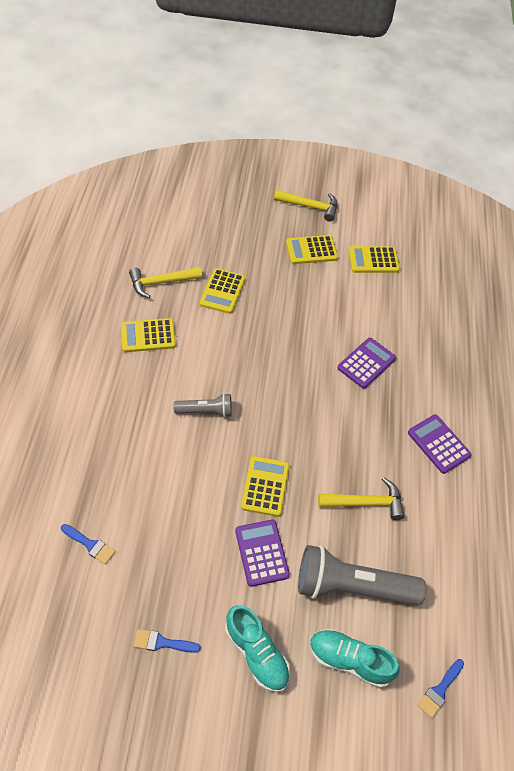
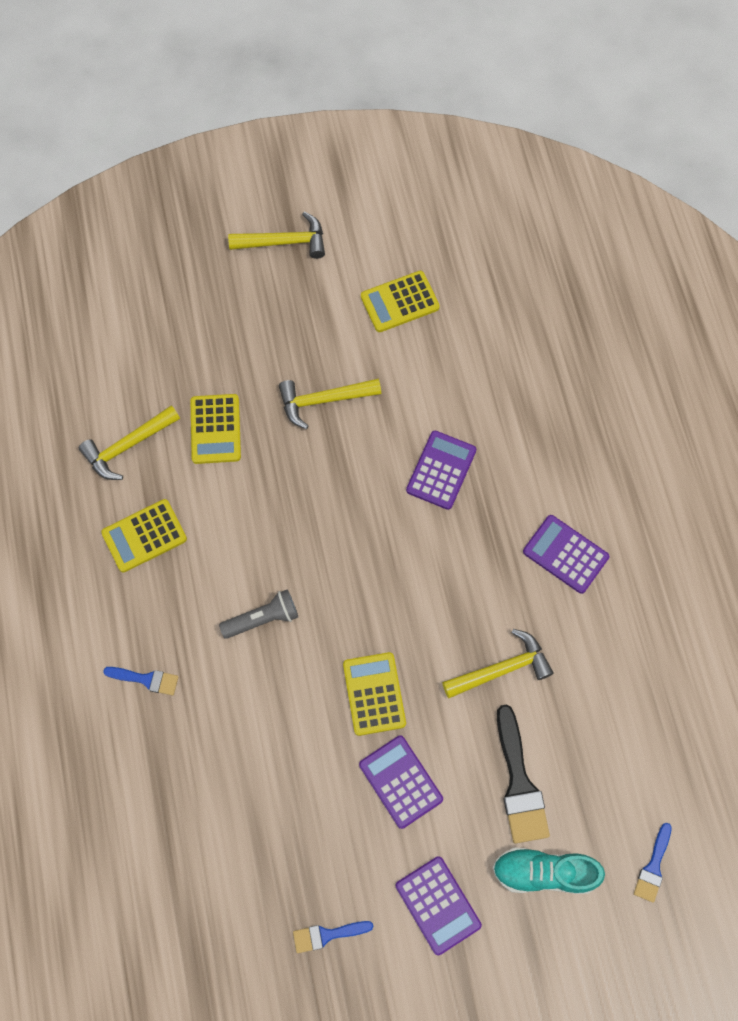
camera: 15 degrees left, 15 degrees up
(90, 544) = (194, 851): blue brush -> blue brush (146, 679)
(256, 653) = (438, 905): turquoise shoe -> purple calculator
(301, 298) = (323, 400): none -> yellow hammer
(311, 250) = (311, 317): yellow calculator -> none
(352, 587) = (519, 783): grey flashlight -> black brush

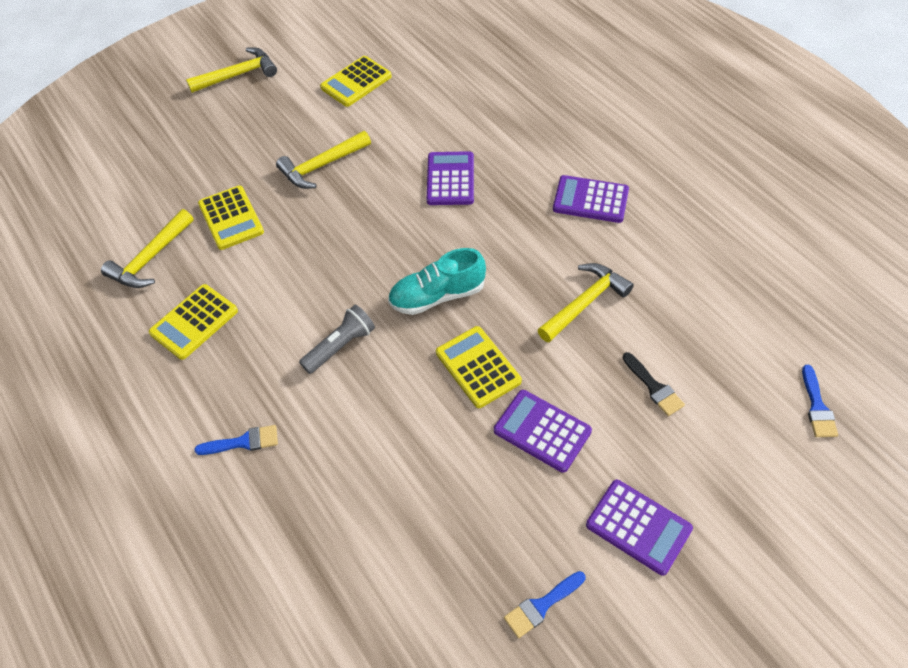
camera: 20 degrees left, 15 degrees down
(519, 783) = (654, 387): black brush -> black brush, size x0.57
(544, 872) = (722, 453): turquoise shoe -> turquoise shoe (437, 296)

